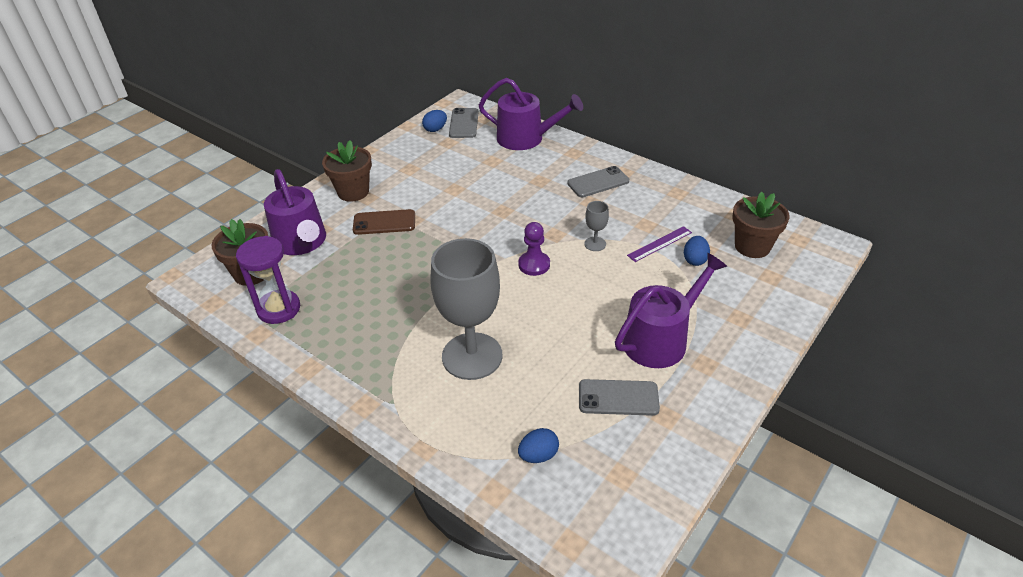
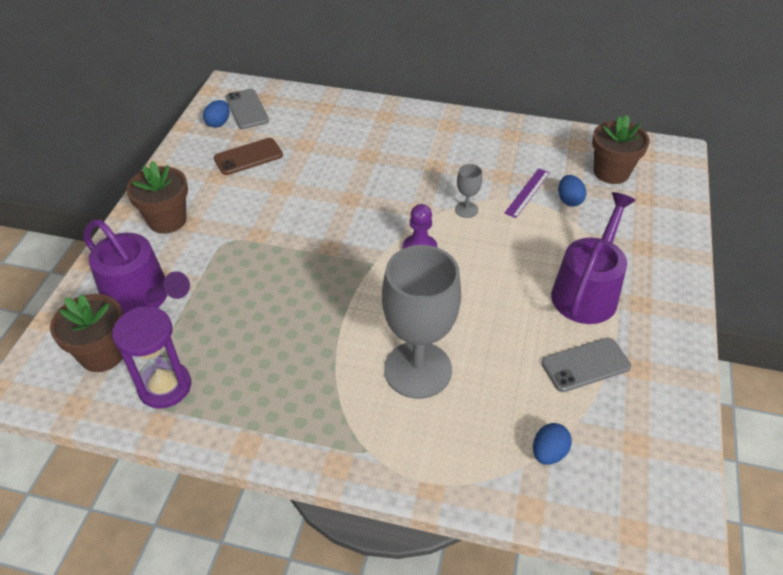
camera: 25 degrees left, 5 degrees up
(384, 222) = (227, 247): brown phone -> brown phone (248, 157)
(526, 138) = (326, 111): purple watering can -> none
(598, 182) = (429, 142): grey phone -> none

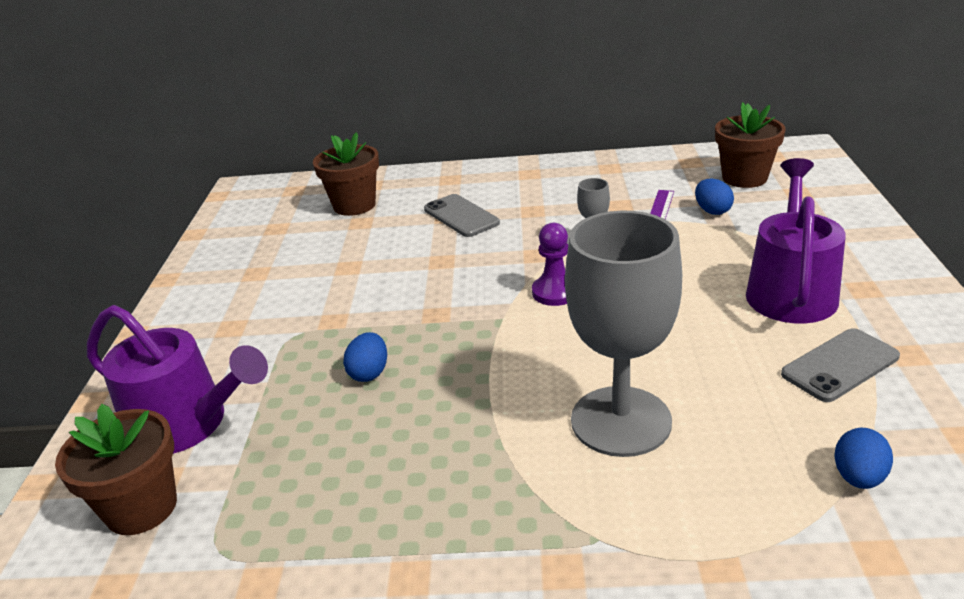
camera: 10 degrees left, 15 degrees down
(165, 387) = (253, 528): purple hourglass -> none
(167, 220) = (200, 330): brown flower pot -> brown flower pot (354, 205)
(218, 123) = (241, 223): blue egg -> blue egg (369, 373)
(247, 109) = (273, 204): grey phone -> grey phone (461, 216)
(248, 157) = (291, 246): brown phone -> none

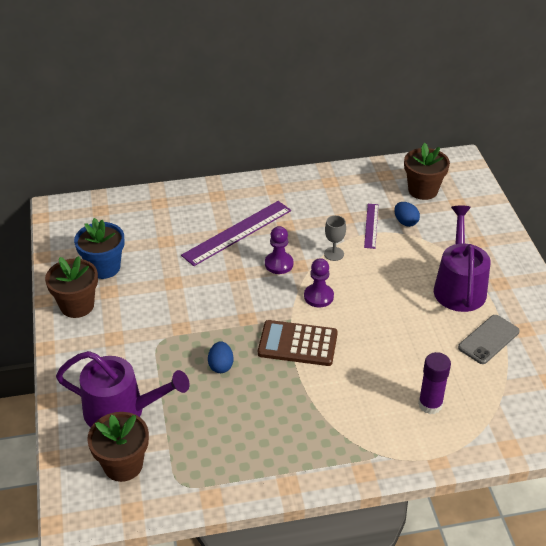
camera: 15 degrees left, 10 degrees up
(264, 247) = (104, 267): none -> blue flower pot
(354, 205) = (154, 224): brown flower pot -> brown flower pot (77, 305)
(461, 216) = (237, 232): grey phone -> purple ruler
(502, 351) = (297, 344): none -> brown calculator
(507, 252) = (279, 264): none -> purple pawn
(621, 421) = (376, 385): grey goblet -> none
(717, 460) = (430, 404): none -> purple glue stick
(858, 477) = (499, 407): blue egg -> none

